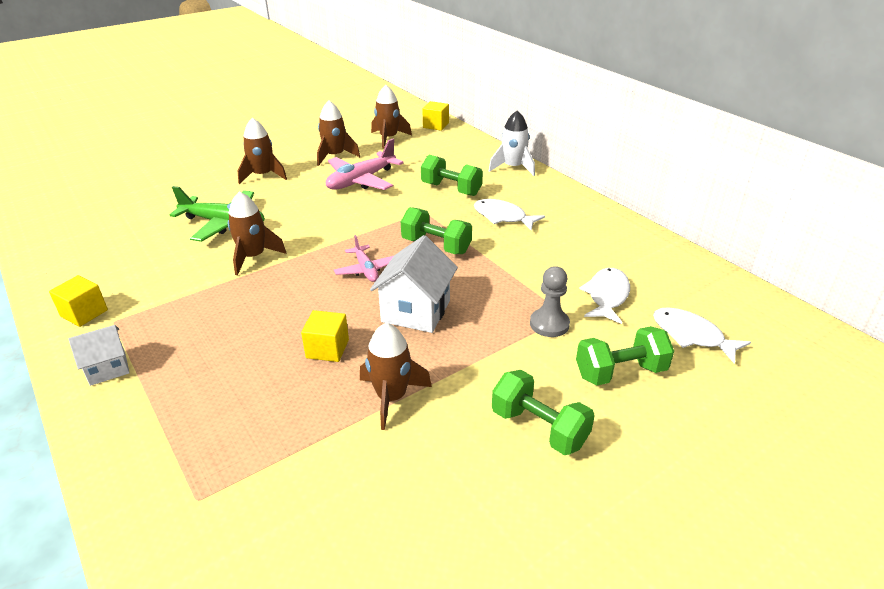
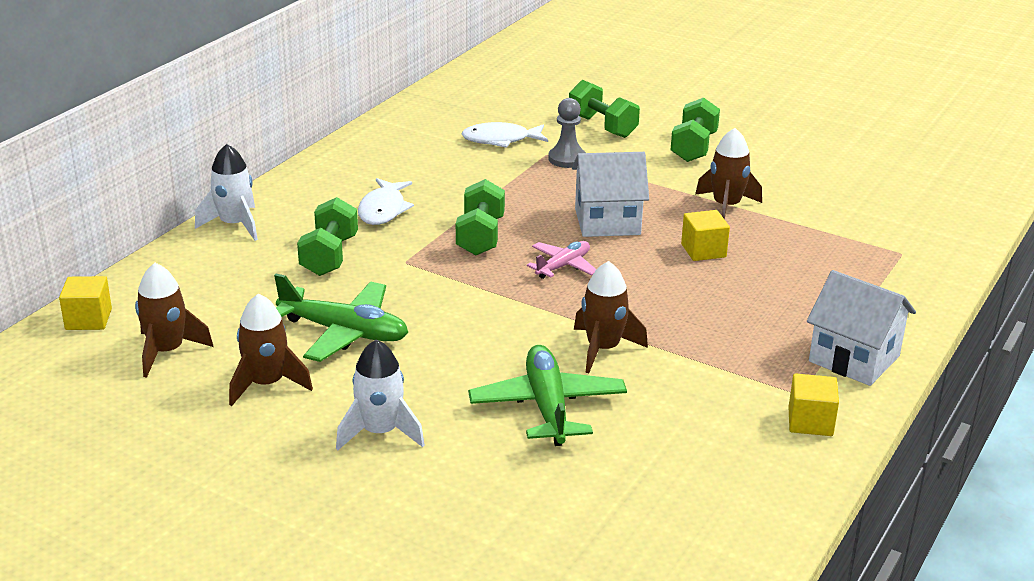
camera: 115 degrees left, 5 degrees down
(108, 368) = (854, 358): white house -> white house, size x1.64
(263, 175) = (380, 432): brown rocket -> white rocket
(361, 180) = (344, 332): pink plane -> green plane
(691, 335) = (529, 105): white fish -> none

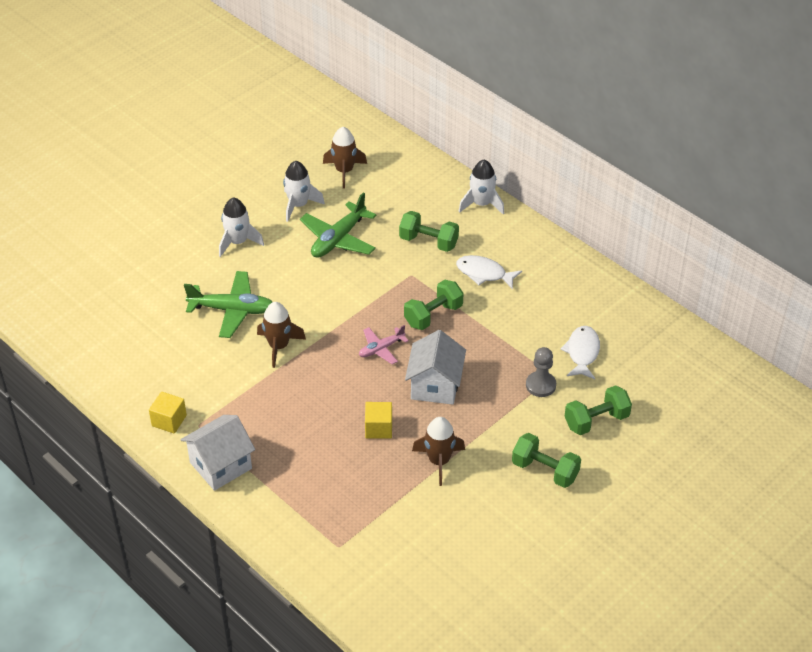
camera: 105 degrees right, 15 degrees up
(88, 319) = (388, 144): yellow cube -> none
(267, 384) = (298, 205): brown rocket -> white rocket
(480, 236) = (433, 315): green dumbbell -> green dumbbell turned 60 degrees counterclockwise
(563, 266) = (381, 349): pink plane -> pink plane turned 90 degrees clockwise

